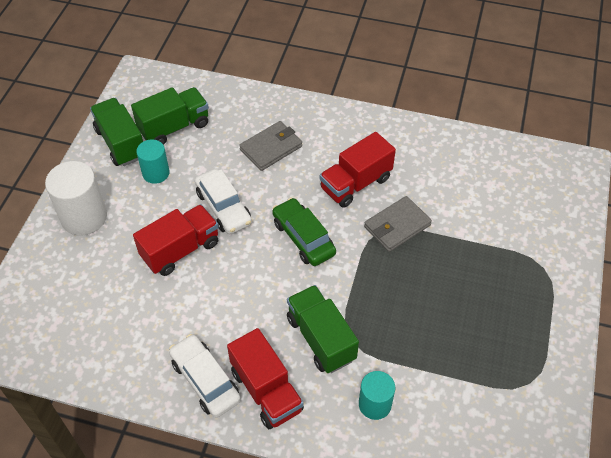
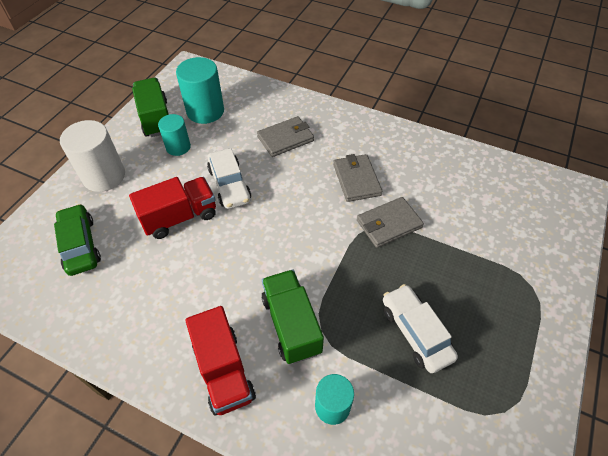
camera: 10 degrees right, 0 degrees up
(174, 127) = (205, 111): green truck -> turquoise cylinder
(205, 380) = (166, 349): white car -> white car (415, 332)
(303, 238) = (296, 222): green car -> green car (80, 245)
(356, 183) = (356, 180): red truck -> grey wallet

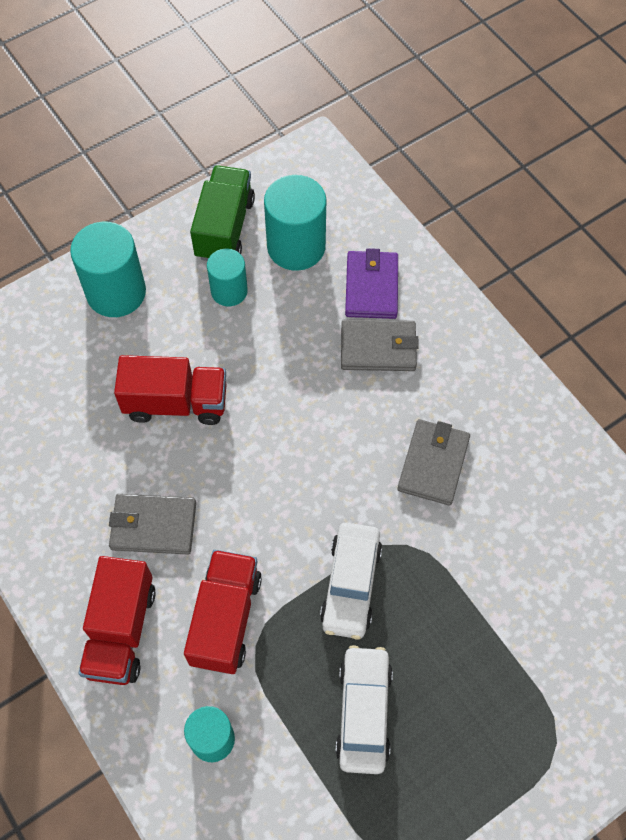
camera: 30 degrees right, 10 degrees up
(80, 245) = (45, 382): green car -> none
(104, 176) = (116, 292): white cylinder -> turquoise cylinder
(229, 185) = (262, 385): white car -> white car (350, 584)
(261, 113) = (371, 287): none -> purple wallet
(291, 324) = (225, 619): green truck -> red truck
(388, 224) = (431, 553): grey wallet -> grey wallet (153, 526)

